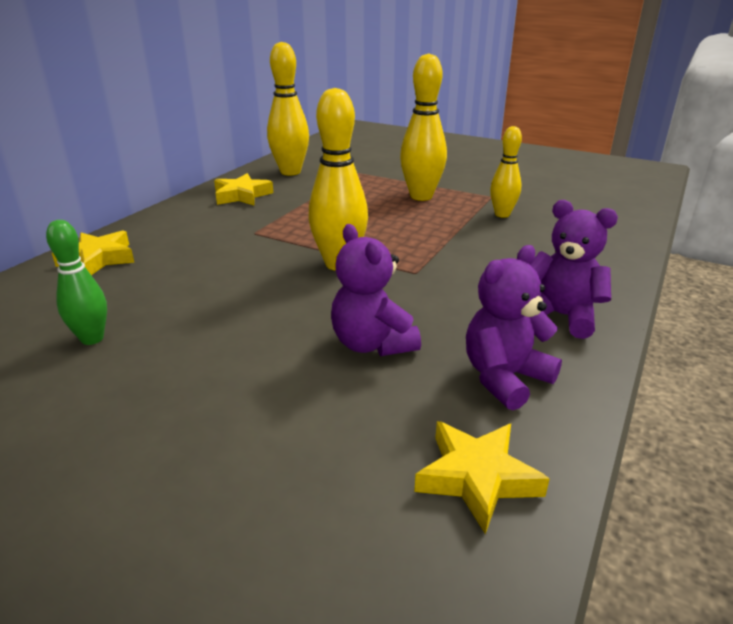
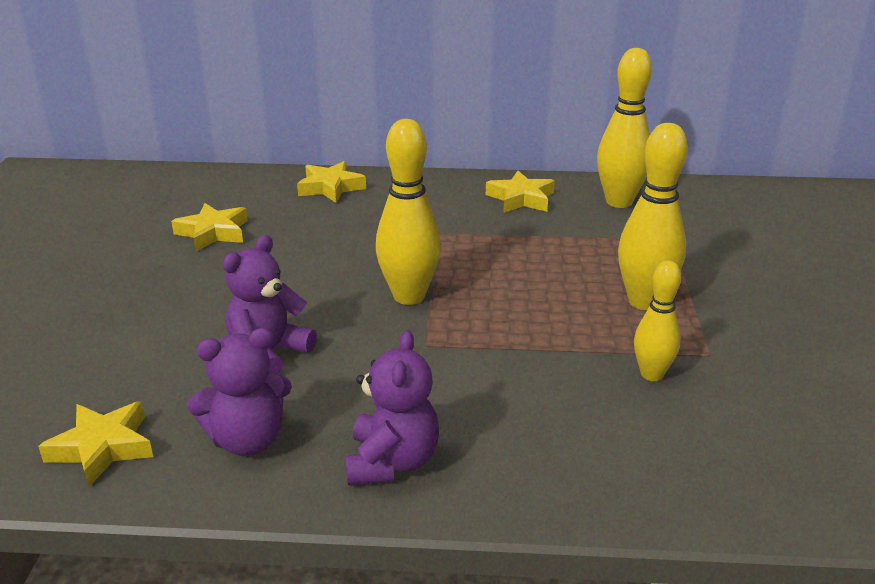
camera: 65 degrees right, 0 degrees up
(92, 338) = (213, 232): green bowling pin -> yellow star
(504, 378) = (248, 440): purple teddy bear -> purple teddy bear turned 135 degrees clockwise

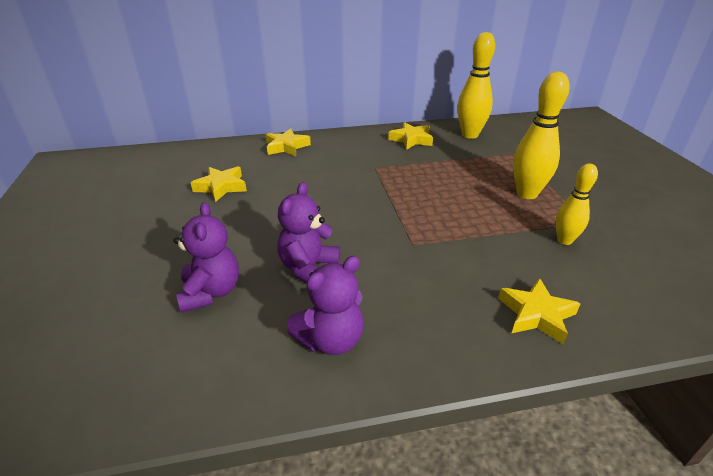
camera: 15 degrees left, 5 degrees up
(102, 448) = (219, 370): yellow star -> yellow star (536, 315)
(392, 462) = (444, 336): purple teddy bear -> purple teddy bear (211, 292)
(409, 296) = (381, 212): yellow bowling pin -> none

